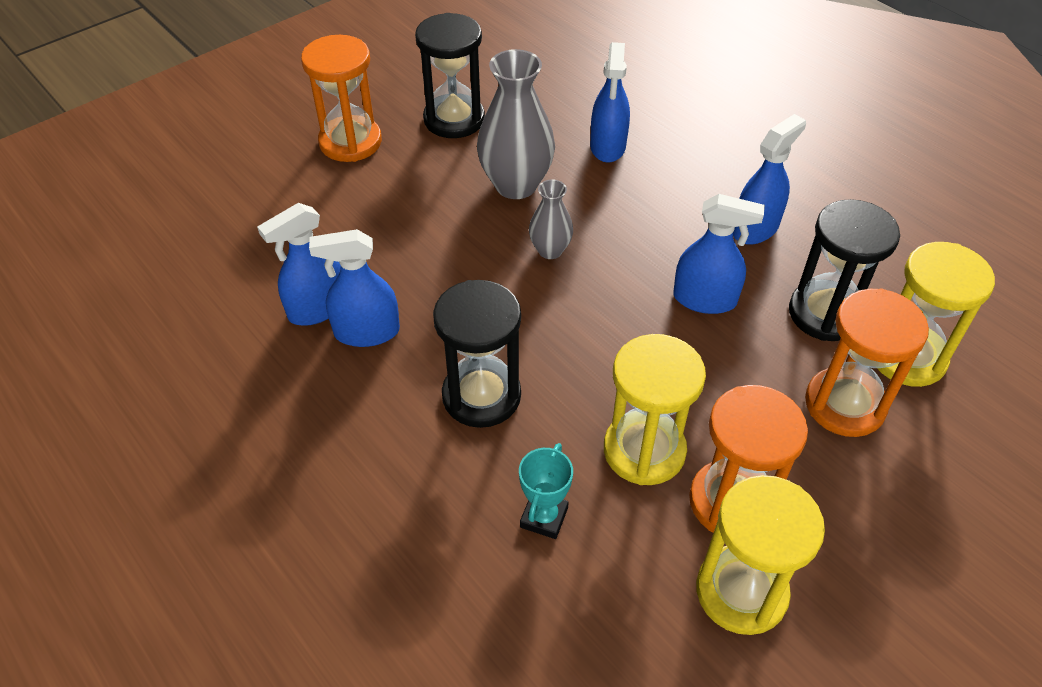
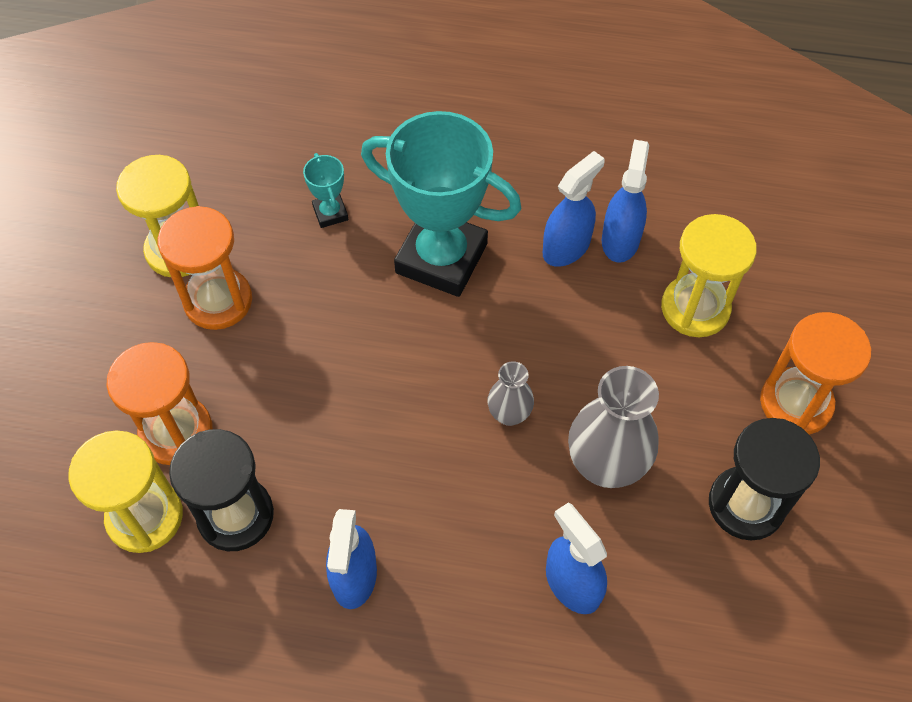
camera: 140 degrees right, 10 degrees up
(481, 396) = (441, 258): black hourglass -> turquoise trophy
(644, 450) = (300, 296): yellow hourglass -> yellow hourglass (695, 308)
(705, 299) = (345, 457): blue spray bottle -> none

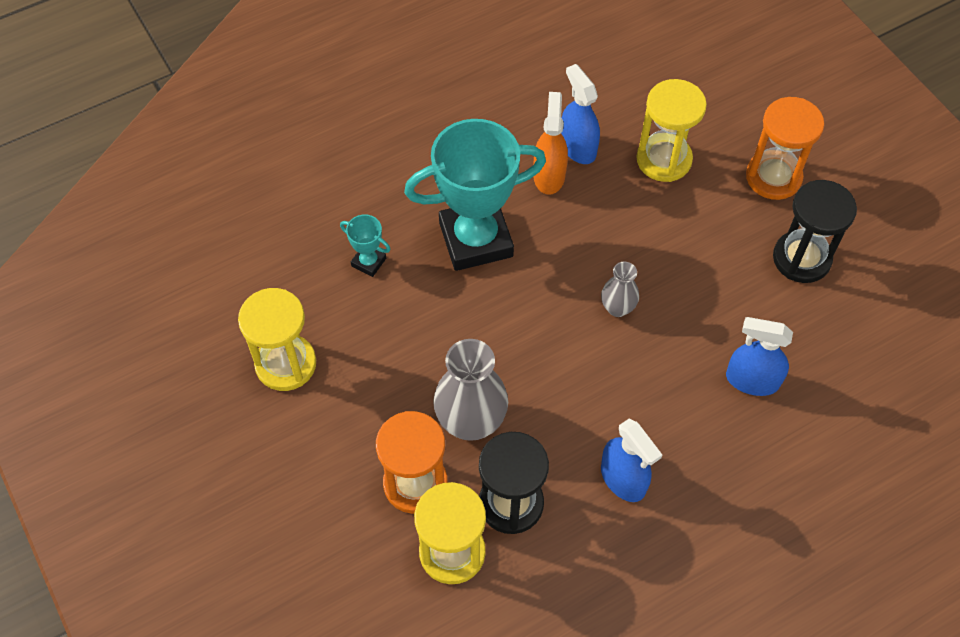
camera: 40 degrees left, 0 degrees up
(218, 301) = (351, 377): orange hourglass -> none
(566, 247) = (549, 175): blue spray bottle -> orange spray bottle
(606, 465) = (703, 295): grey vase -> grey vase (471, 422)

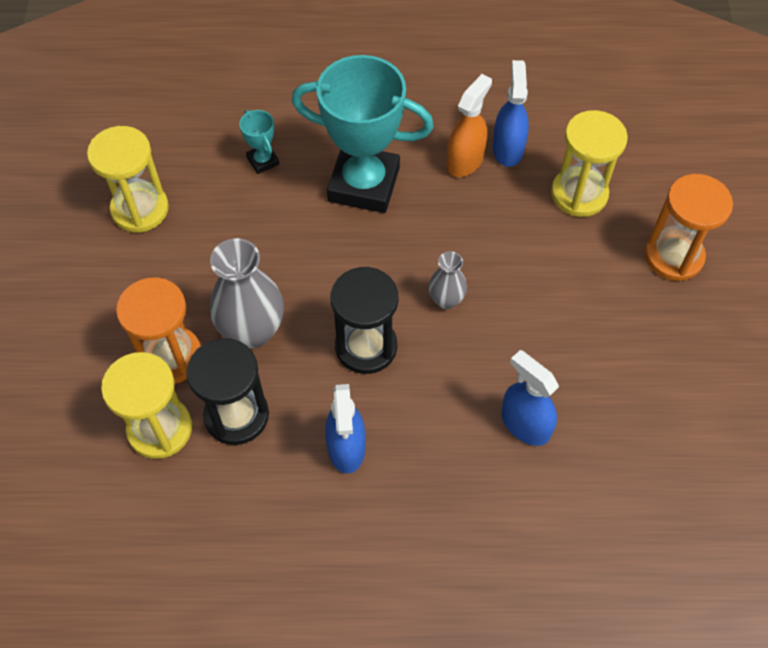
camera: 30 degrees right, 0 degrees up
(801, 258) = (650, 341): black hourglass -> black hourglass (366, 347)

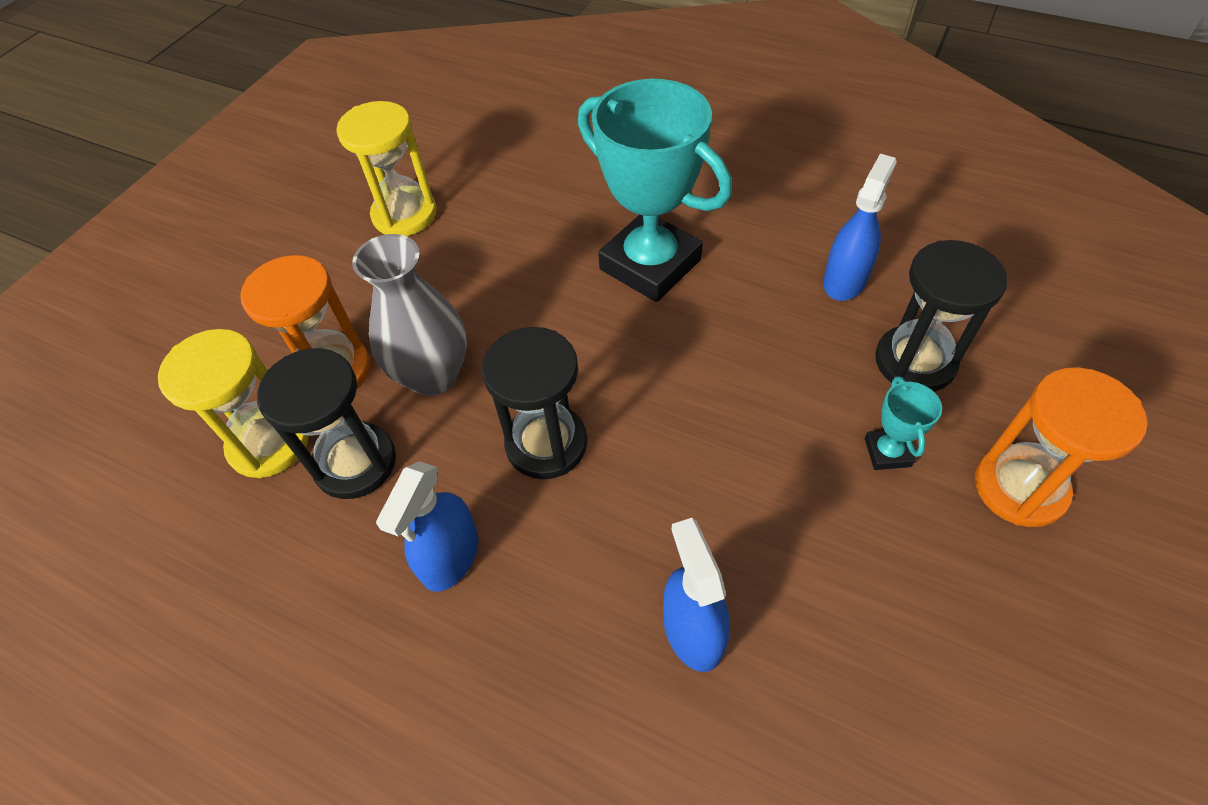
camera: 30 degrees right, 5 degrees down
(263, 161) = (555, 207): turquoise trophy -> turquoise trophy (887, 452)
(446, 300) = (674, 426): grey vase -> none
(465, 161) = (784, 277): orange spray bottle -> none
(579, 194) = (915, 361): yellow hourglass -> black hourglass

